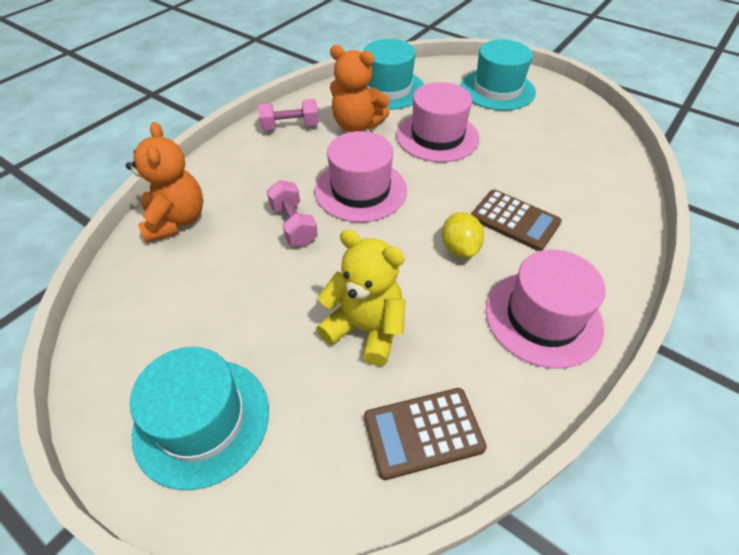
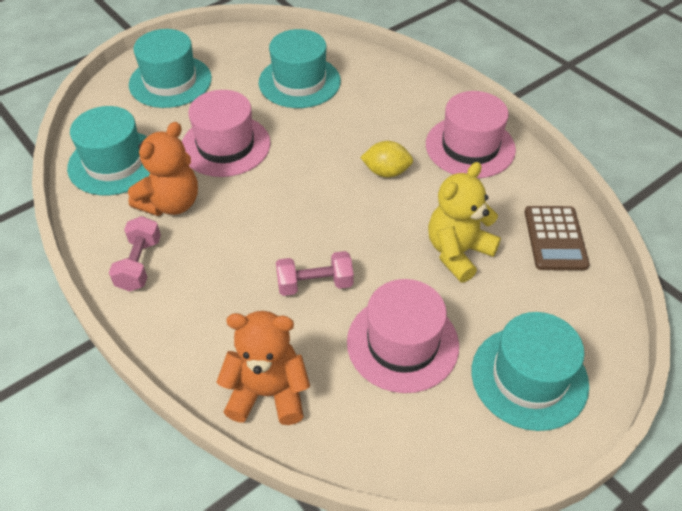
camera: 75 degrees left, 0 degrees up
(360, 190) = (283, 222): pink hat -> pink hat (402, 343)
(514, 220) = (365, 129): brown calculator -> none
(554, 160) = (299, 82): none -> turquoise hat

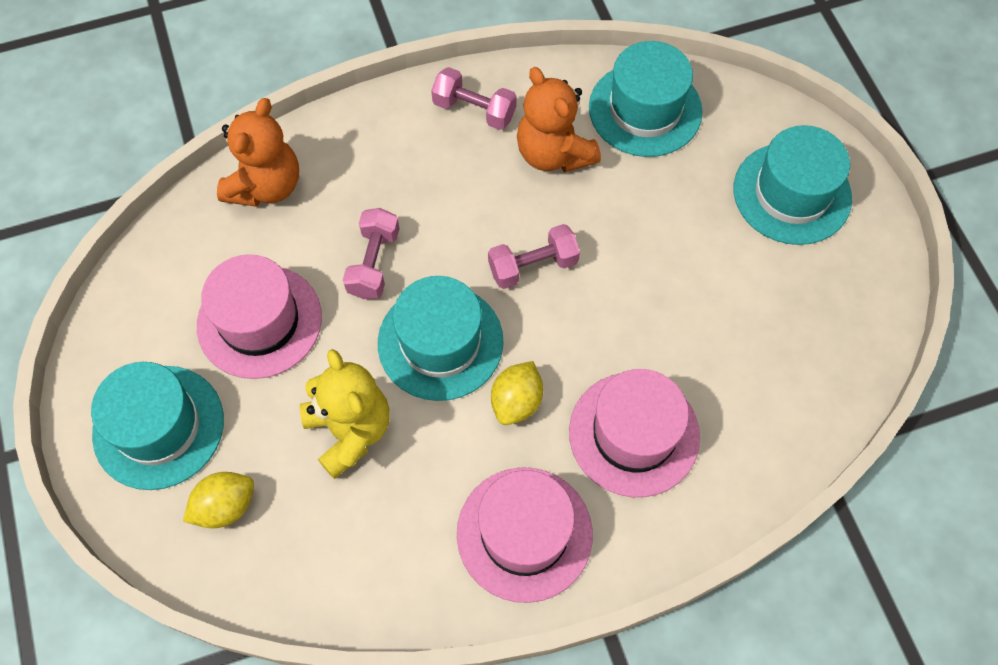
camera: 110 degrees right, 15 degrees up
(225, 145) = (635, 229): pink hat -> pink hat (634, 434)
(277, 190) = (533, 266): none -> pink dumbbell
(299, 82) = (744, 354): turquoise hat -> turquoise hat (440, 342)
(555, 238) = (318, 560): brown calculator -> none
(557, 305) = (225, 506): none -> yellow lemon

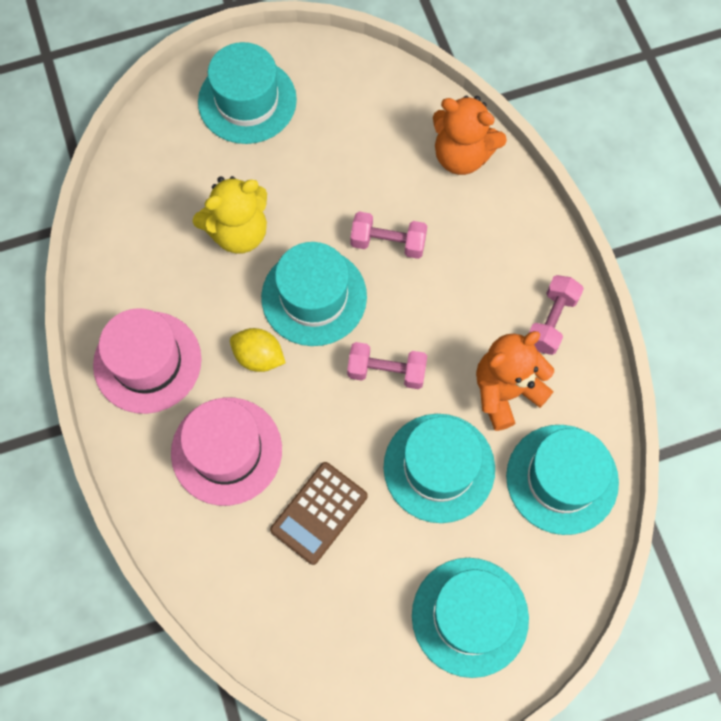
camera: 90 degrees right, 5 degrees up
(225, 506) = (182, 151): yellow lemon -> none
(259, 321) = (334, 161): pink hat -> none
(533, 266) = (386, 371): pink dumbbell -> pink dumbbell turned 60 degrees counterclockwise
(640, 217) = (439, 467): none -> turquoise hat
(699, 333) = (319, 513): none -> brown calculator

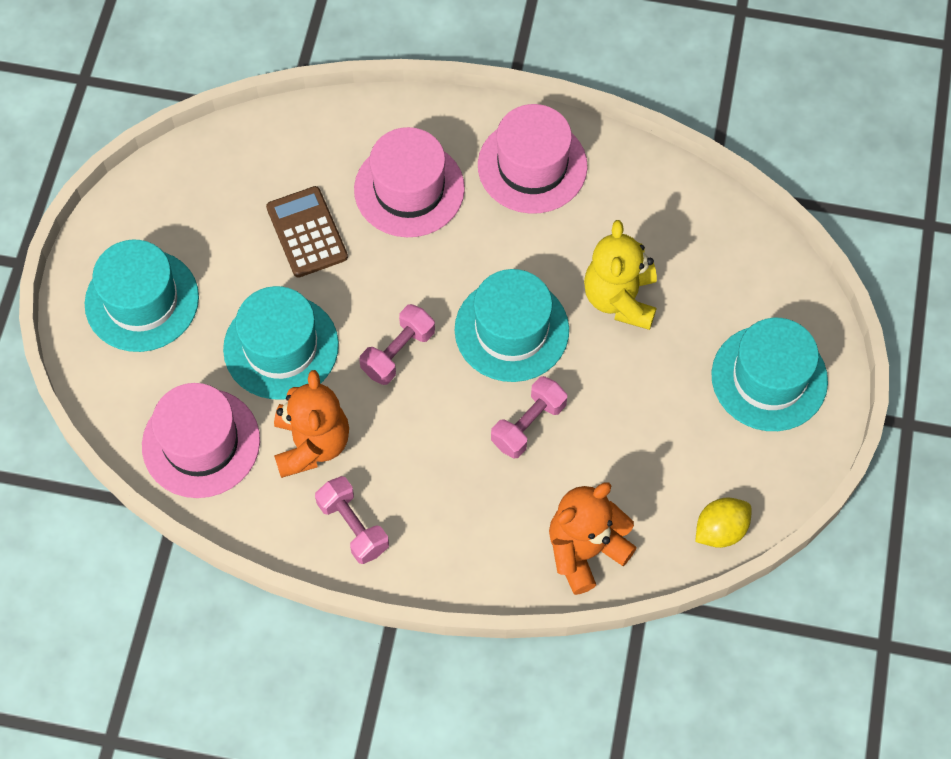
camera: 120 degrees right, 5 degrees down
(259, 357) = (480, 255): yellow lemon -> yellow lemon (720, 530)
(562, 479) = (201, 443): turquoise hat -> pink hat

